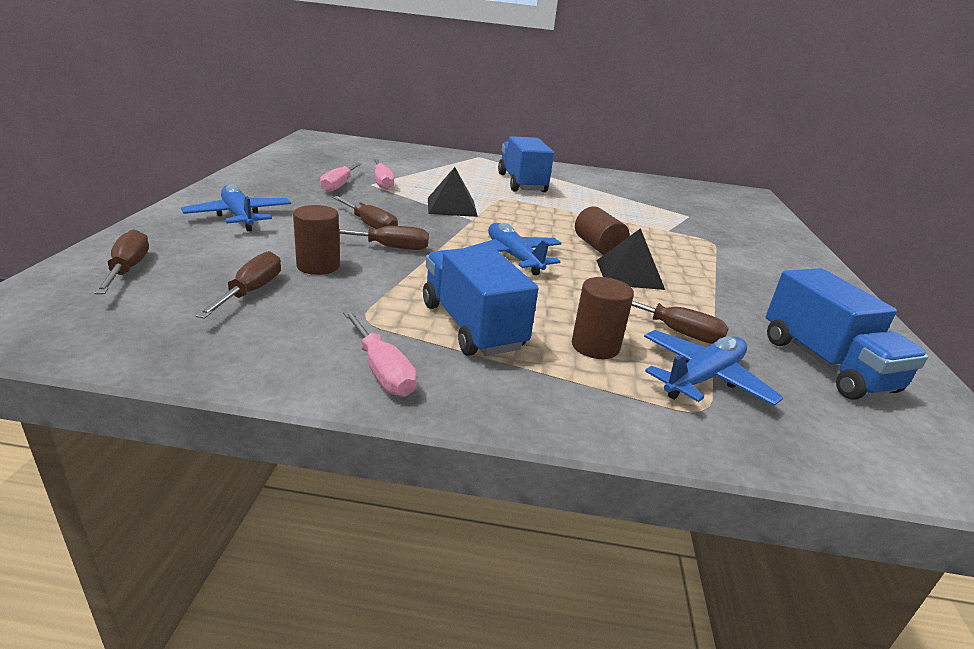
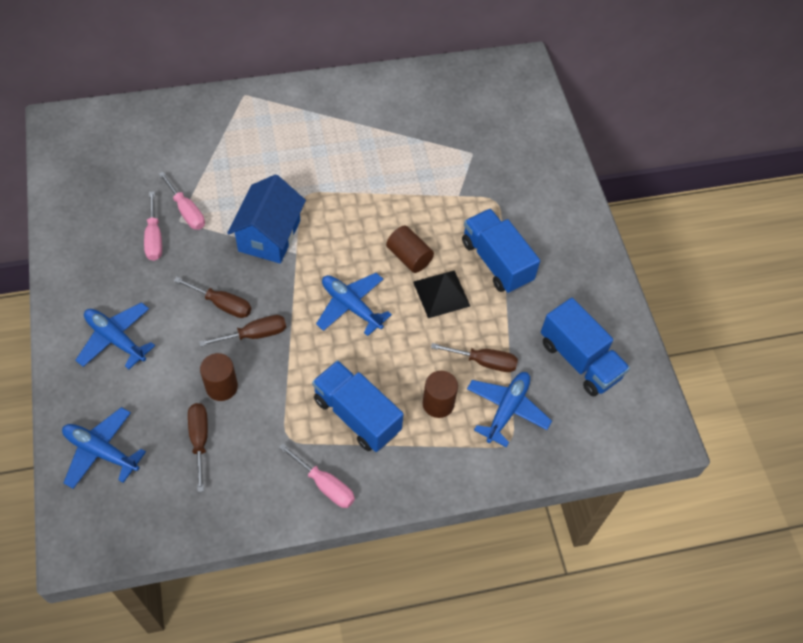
camera: 20 degrees left, 30 degrees up
(128, 269) = (101, 451): brown screwdriver -> blue plane
(451, 207) = (269, 236): black pyramid -> blue house
(522, 183) = (309, 149): blue truck -> blue truck (496, 262)

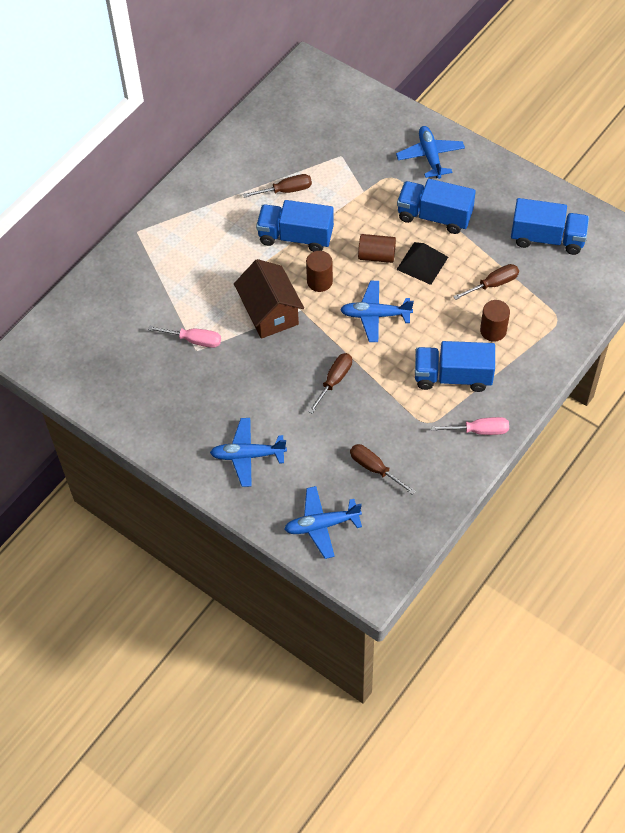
camera: 35 degrees left, 0 degrees up
(154, 238) = (193, 374): pink screwdriver -> none
(221, 387) = (351, 428): brown cylinder -> brown cylinder (319, 281)
(222, 304) = (291, 379): brown screwdriver -> brown screwdriver (286, 190)
(269, 236) = (270, 312): blue house -> brown house
(360, 190) = (295, 237): none -> blue truck
(507, 410) = (536, 302): blue plane -> blue plane (430, 156)

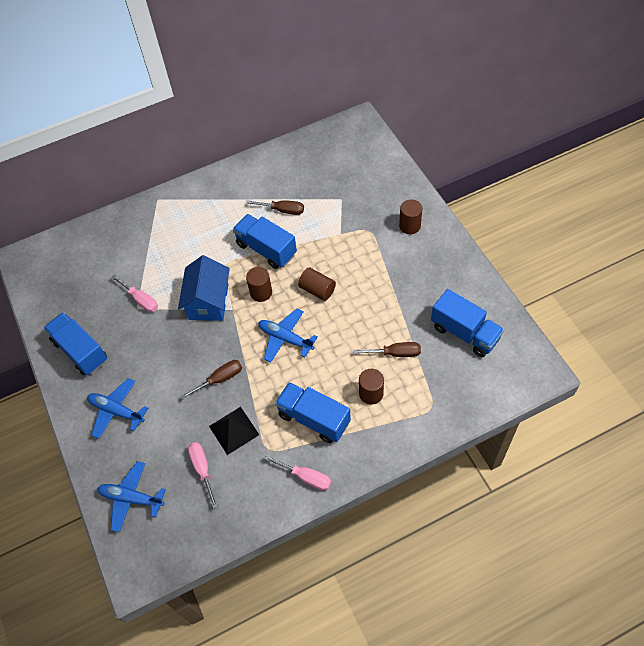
camera: 30 degrees right, 0 degrees up
(270, 312) = (208, 301): brown house -> blue house
(375, 468) = (202, 469): brown screwdriver -> pink screwdriver
(422, 263) = (349, 311): black pyramid -> black pyramid (234, 430)
(430, 156) = (409, 226): blue plane -> brown cylinder
(434, 216) = (383, 276): blue truck -> blue truck (80, 351)

